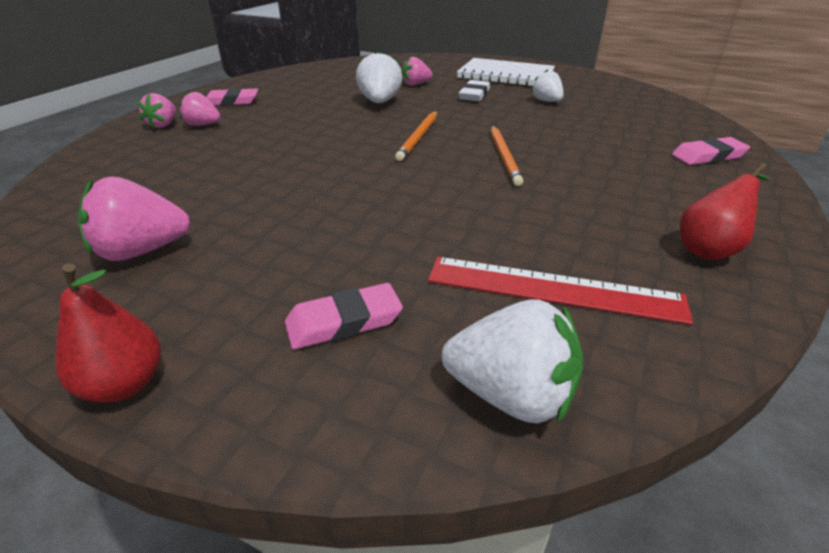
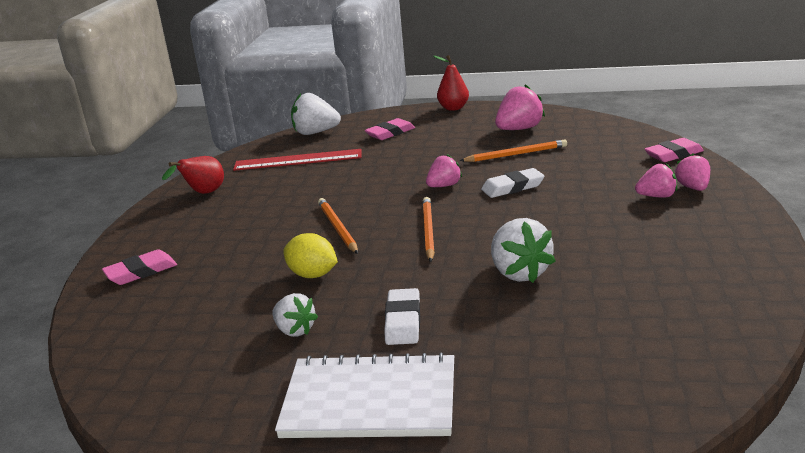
camera: 165 degrees right, 10 degrees down
(227, 200) = (516, 154): none -> orange pencil
(231, 102) = (696, 230): pink eraser -> pink eraser (673, 154)
(297, 159) = (512, 187): none -> white eraser
(415, 84) = (508, 327): pink strawberry -> pink strawberry (444, 186)
(533, 126) = (313, 275): none -> yellow lemon

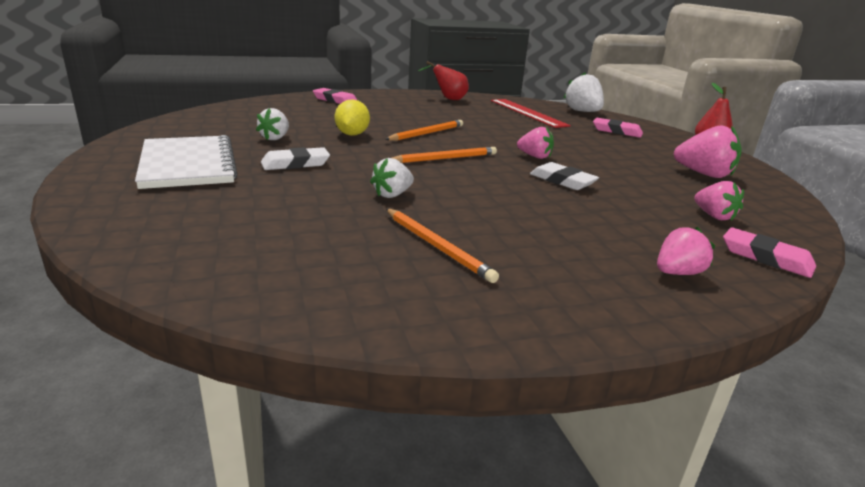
camera: 60 degrees right, 0 degrees up
(516, 154) = (640, 177): orange pencil -> orange pencil (437, 246)
(519, 273) = (392, 195): white strawberry -> white strawberry, size x0.63
(656, 196) = (624, 250): pink strawberry -> pink strawberry (714, 216)

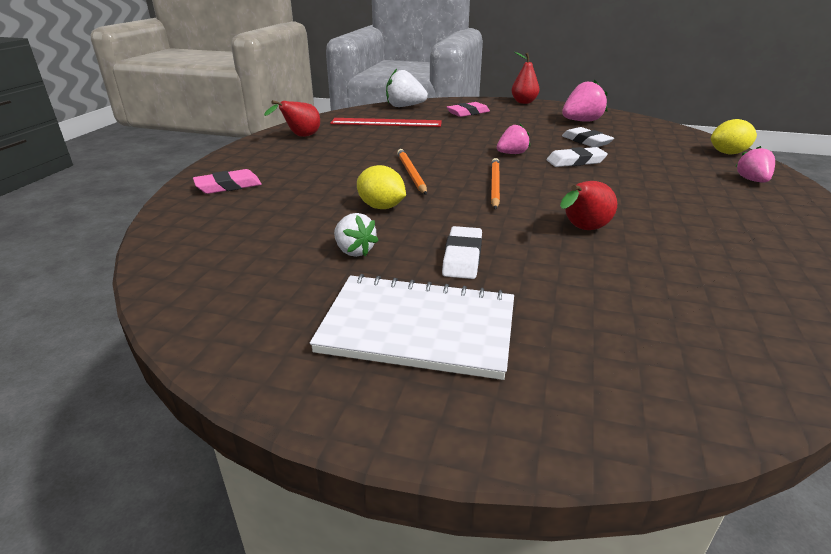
camera: 55 degrees left, 5 degrees up
(392, 195) = (582, 230): white strawberry -> red pear
(437, 246) = (706, 240): orange pencil -> none
(637, 181) = (586, 141): none -> white eraser
(714, 216) = (660, 143): pink strawberry -> none
(766, 257) = (728, 153): pink eraser -> yellow lemon

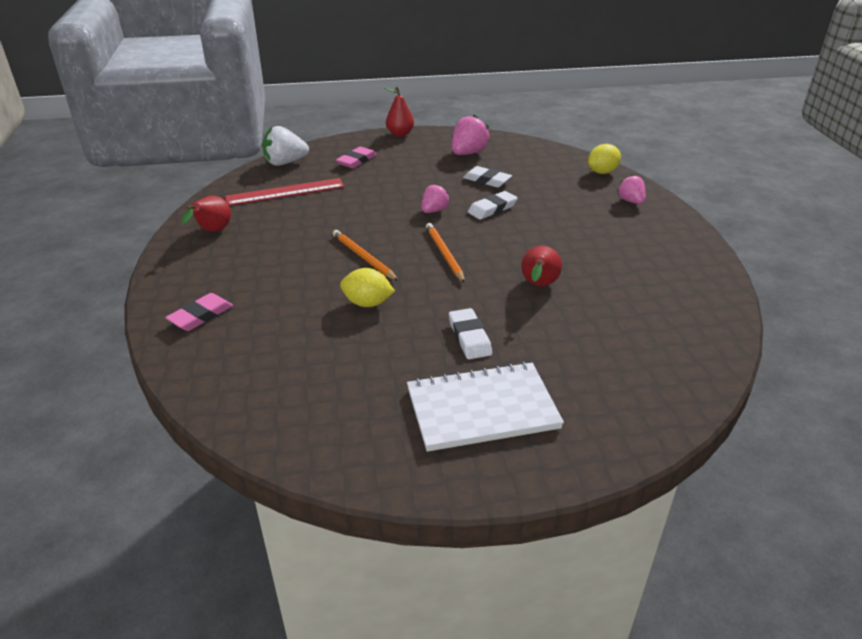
camera: 25 degrees left, 5 degrees up
(354, 251) = (382, 356): white strawberry -> none

